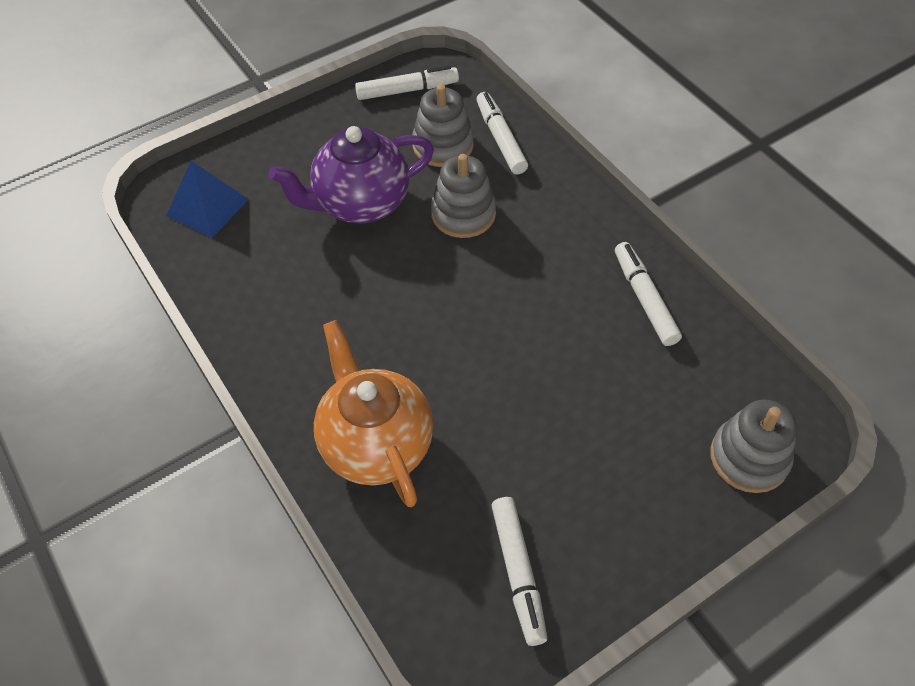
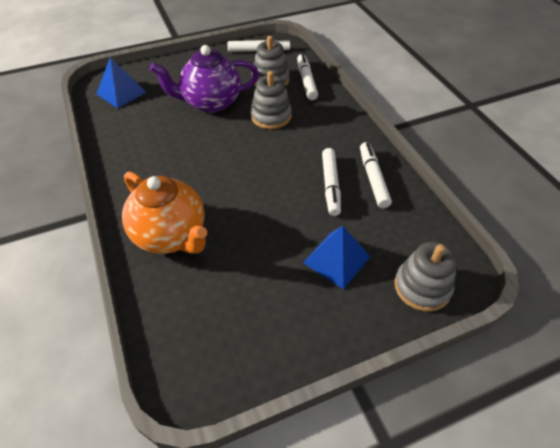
camera: 10 degrees right, 5 degrees down
(376, 444) = (171, 235): orange teapot -> orange teapot turned 150 degrees clockwise
(518, 572) = (238, 332): white marker -> white marker (330, 185)
(624, 438) = (336, 259): none -> blue pyramid

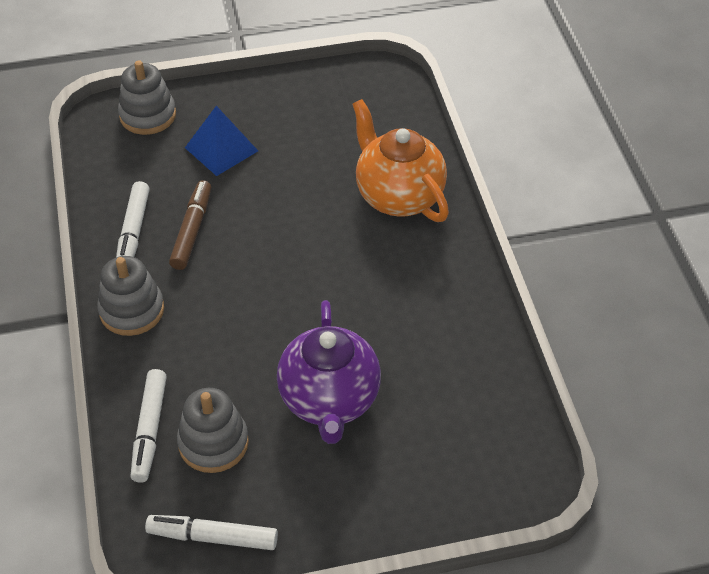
camera: 170 degrees left, 0 degrees up
(121, 93) = (487, 449): blue pyramid -> none
(211, 103) = (329, 400): purple teapot -> purple teapot turned 90 degrees clockwise
(271, 116) = (236, 356): grey stacking toy -> grey stacking toy (132, 310)
(330, 185) = (192, 231): white marker -> brown marker

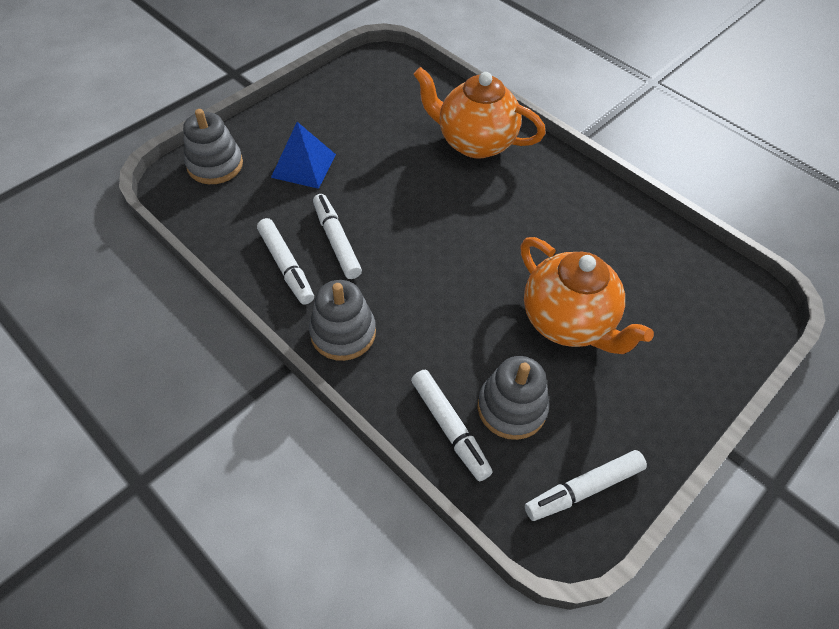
camera: 35 degrees left, 5 degrees up
(192, 231) = (336, 241): brown marker -> white marker
(329, 400) = (568, 322): purple teapot -> orange teapot

